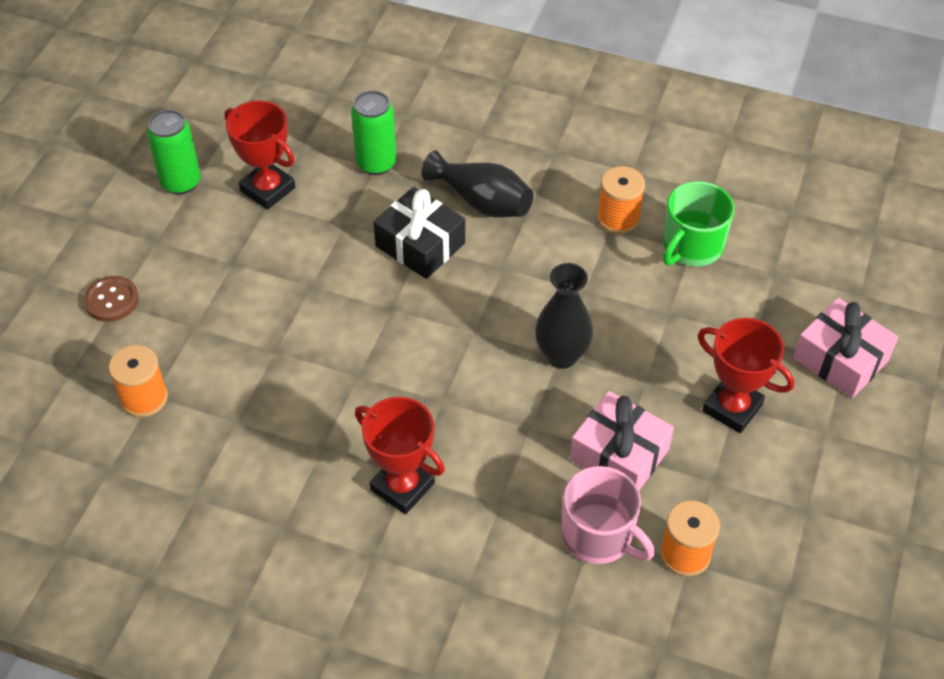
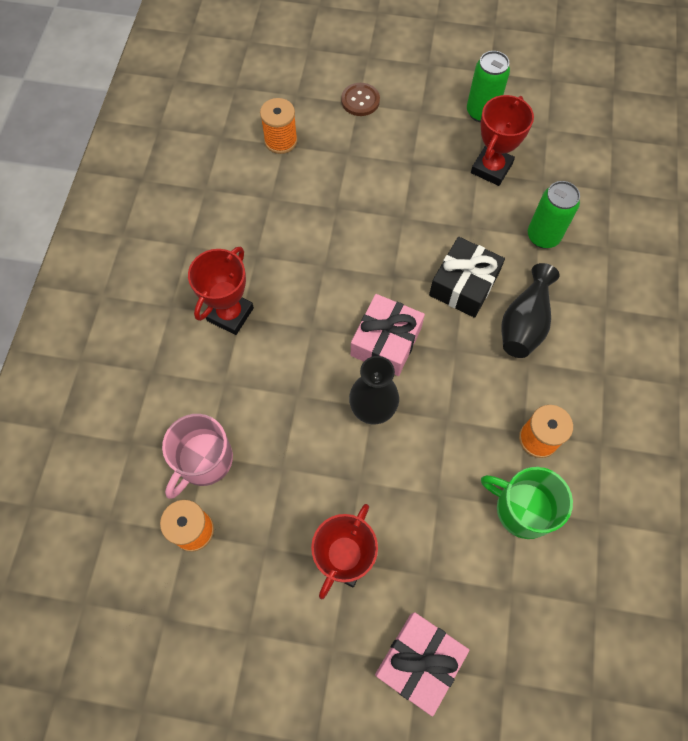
camera: 80 degrees right, 15 degrees up
(619, 454) = (281, 468): pink gift -> pink gift (386, 341)

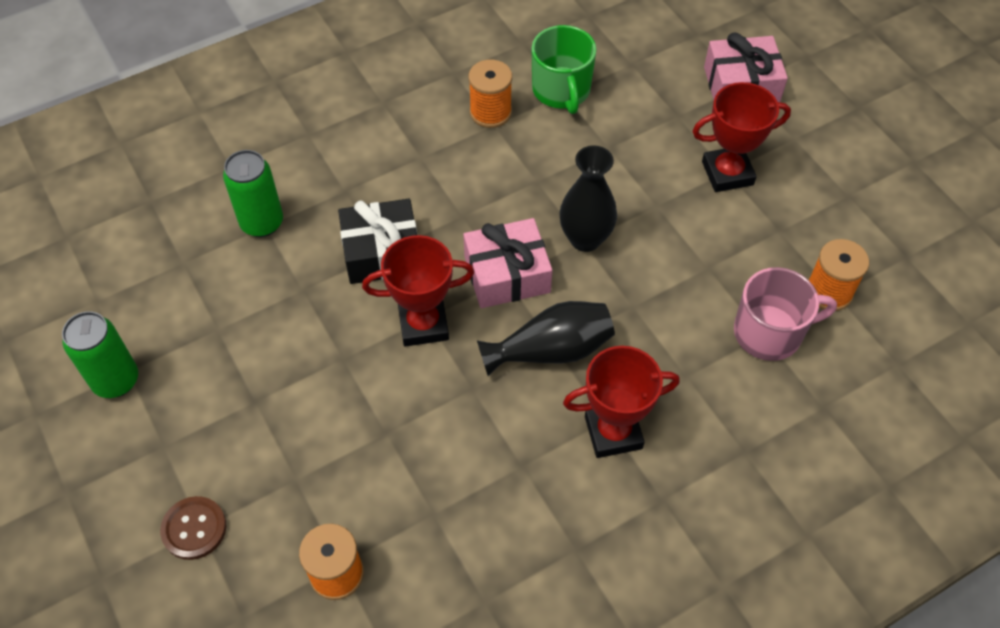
camera: 130 degrees left, 10 degrees down
(491, 168) = (201, 319): red trophy -> red trophy (423, 324)
(524, 323) = (382, 182): black vase -> black vase (551, 350)

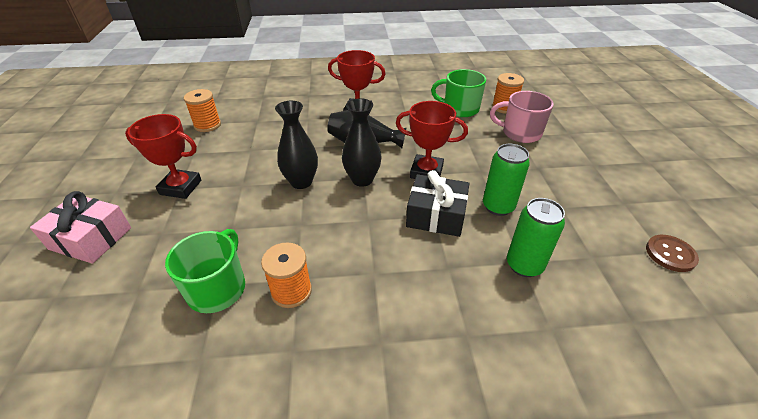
camera: 155 degrees left, 15 degrees down
(116, 380) = (631, 200): green can -> green can (498, 207)
(194, 529) = (572, 133): brown button -> brown button (670, 254)
(425, 528) = (460, 109): none -> green mug
(507, 274) = (362, 179): pink gift -> black vase
(770, 332) = (253, 120): pink mug -> pink mug (520, 133)

